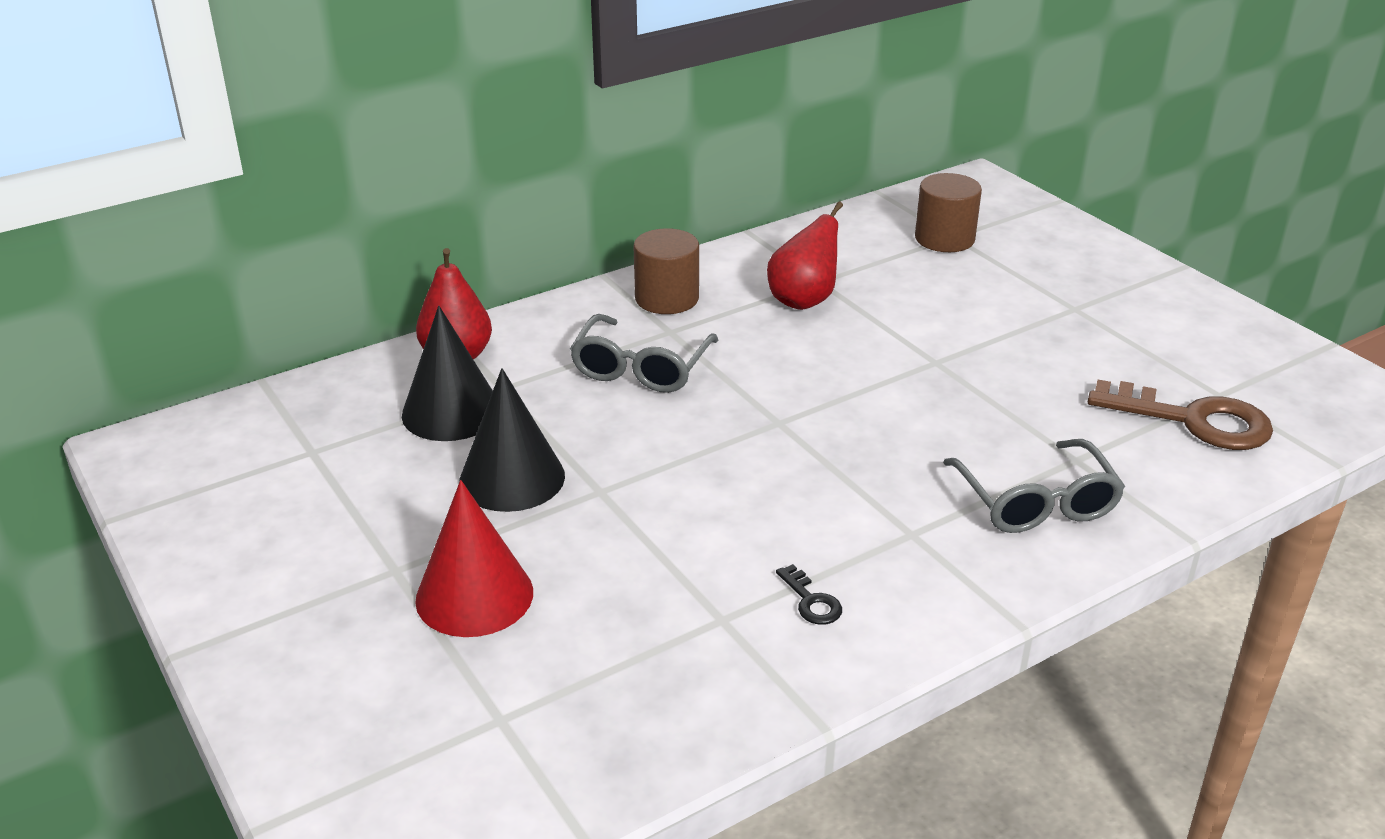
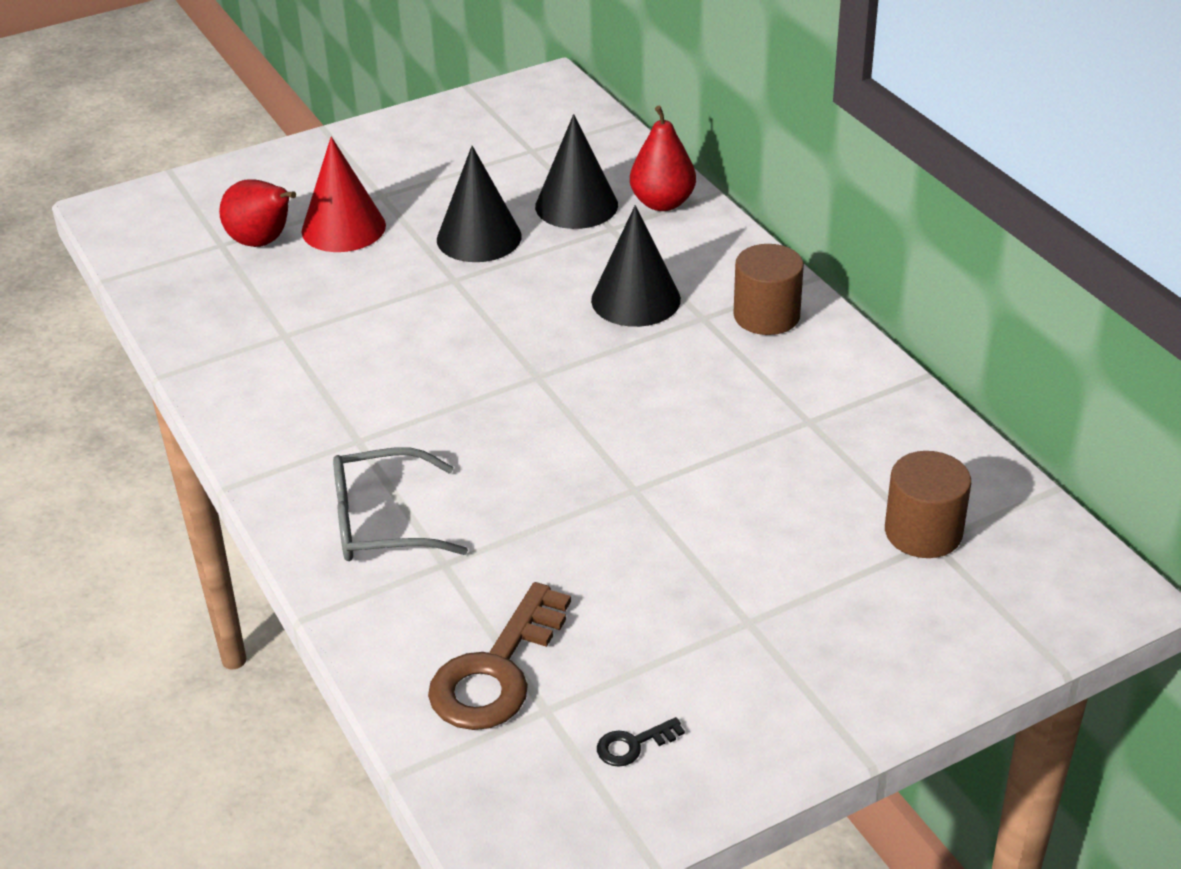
camera: 95 degrees right, 5 degrees up
(641, 368) = (635, 299): grey glasses -> black cone
(803, 300) = (764, 406): red pear -> red pear (262, 242)
(811, 601) = (289, 378): black key -> black key (633, 745)

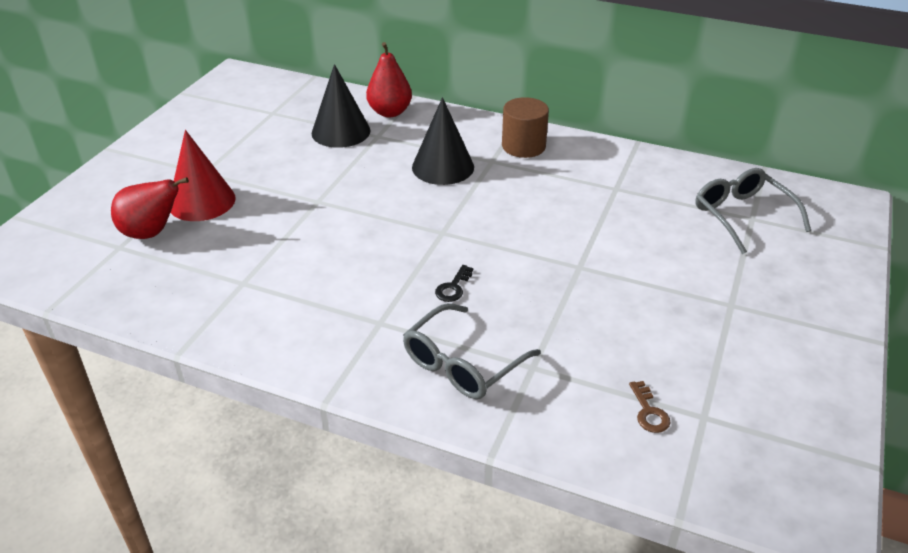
camera: 40 degrees left, 0 degrees up
(479, 238) = (303, 171): black cone -> none
(496, 671) = (649, 412): brown key -> brown key, size x0.43
(633, 745) = (773, 406): black key -> black key (453, 287)
(923, 532) = (742, 216): brown cylinder -> grey glasses

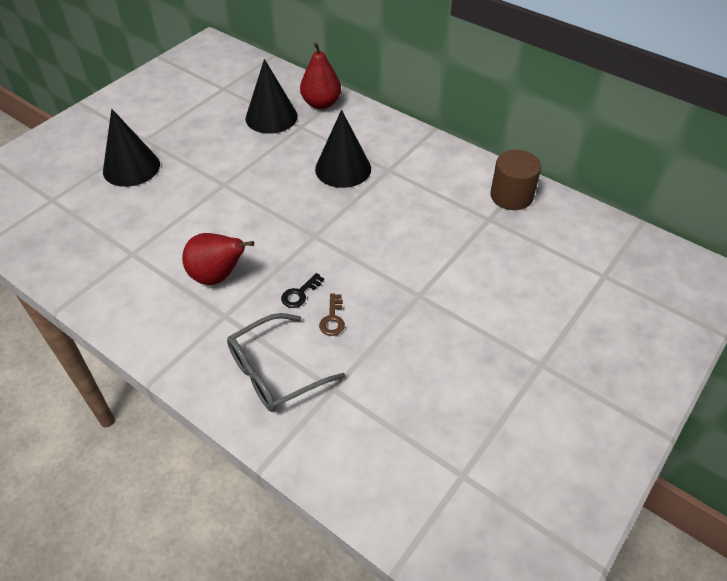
camera: 15 degrees right, 10 degrees up
(151, 233) = (81, 191): red pear -> red pear (217, 276)
(202, 201) = (131, 167): red cone -> black cone
(523, 146) = (423, 159): brown cylinder -> brown cylinder (511, 196)
(649, 412) = (415, 458): brown key -> brown key (333, 319)
(742, 216) = (595, 271): grey glasses -> none

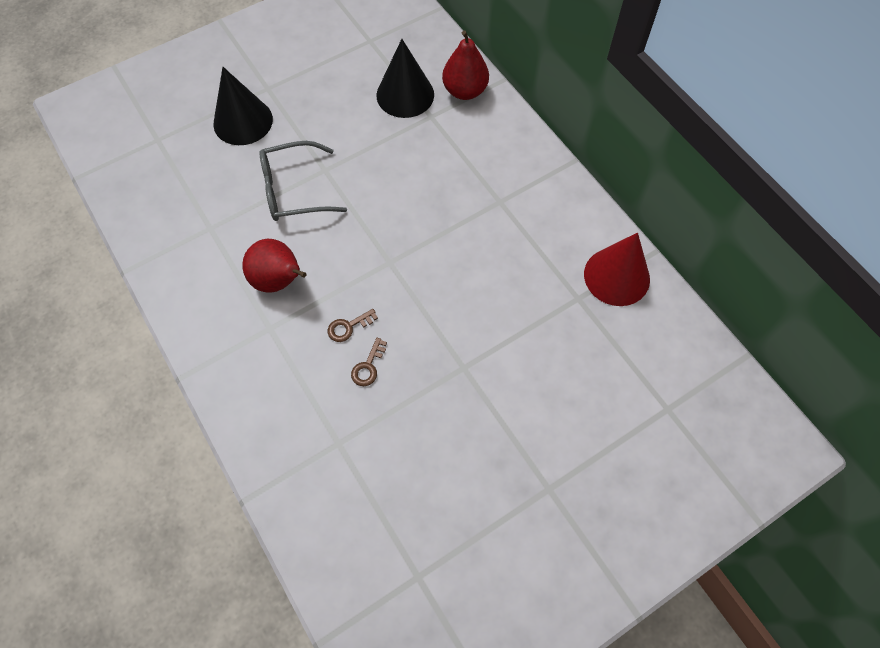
camera: 20 degrees right, 15 degrees up
(275, 372) = (292, 406): grey glasses -> grey glasses (293, 190)
(300, 294) = (348, 327): black key -> brown key
(343, 168) = (452, 186): black cone -> none
(511, 196) = (616, 276): brown cylinder -> red cone

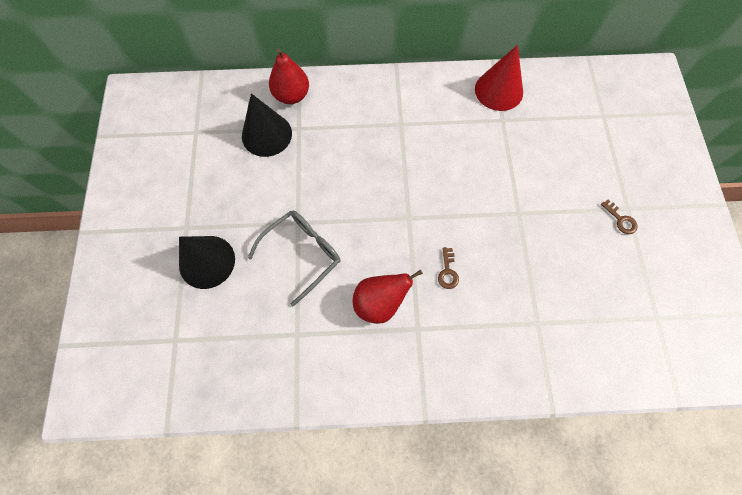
camera: 60 degrees left, 5 degrees up
(293, 190) = (302, 254): grey glasses -> grey glasses turned 150 degrees counterclockwise
(368, 366) = (487, 274): brown key -> brown key (621, 220)

